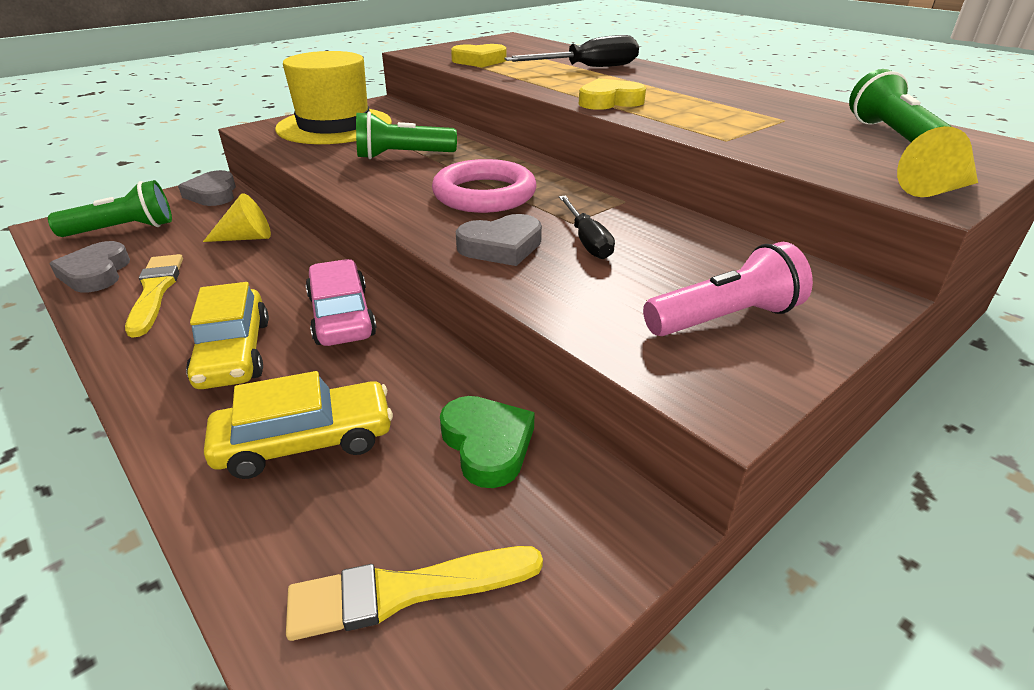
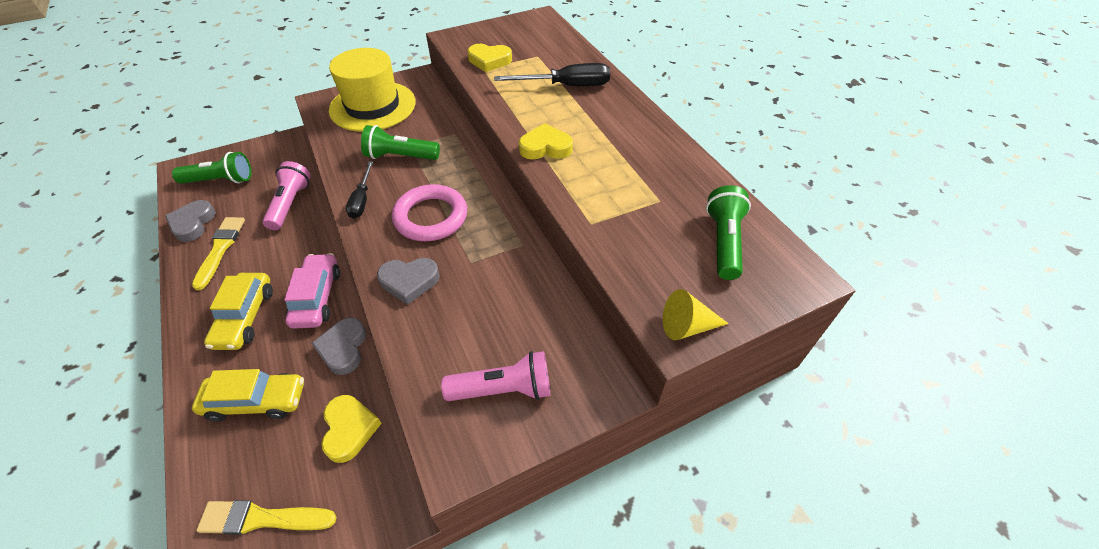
camera: 15 degrees right, 15 degrees up
(213, 194) = (286, 149): grey heart -> grey heart (343, 348)
(246, 238) = (290, 204): yellow cone -> pink flashlight
(487, 444) = (349, 429): green heart -> yellow heart
(587, 241) = (467, 287): black screwdriver -> black screwdriver (362, 200)

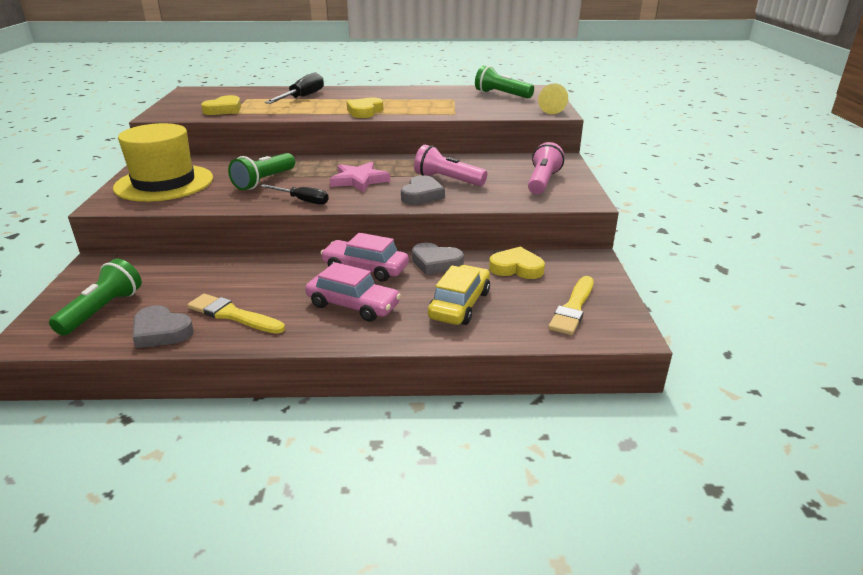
camera: 65 degrees left, 20 degrees down
(245, 317) = (353, 305): yellow car -> pink car
(290, 204) = (213, 271): pink flashlight -> pink flashlight (447, 180)
(431, 217) = (359, 180): pink ring -> pink star

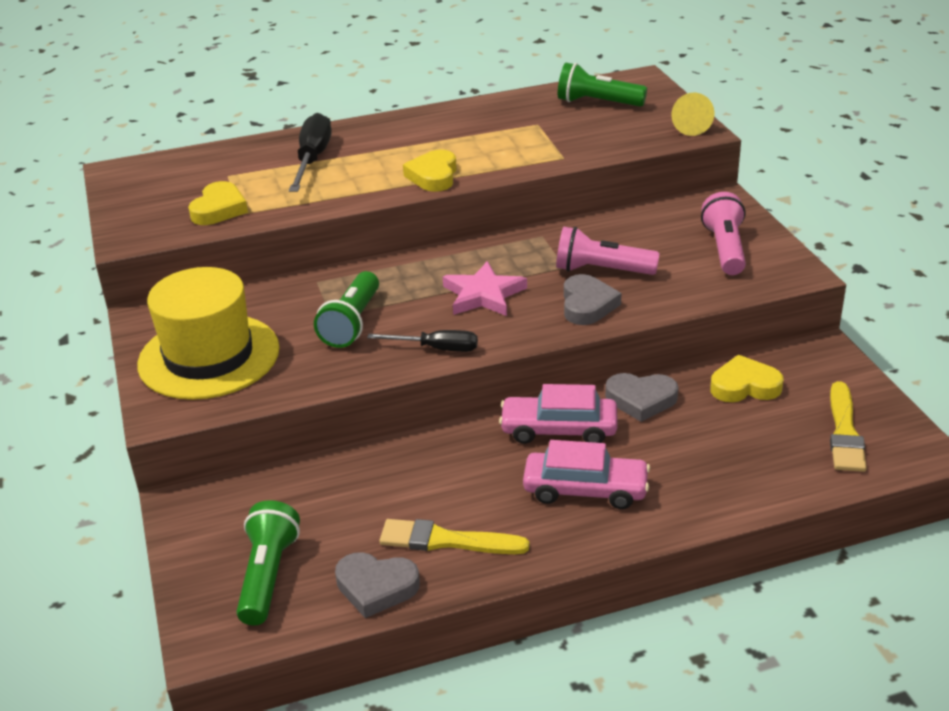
camera: 15 degrees left, 5 degrees up
(459, 305) = (712, 458): yellow car -> none

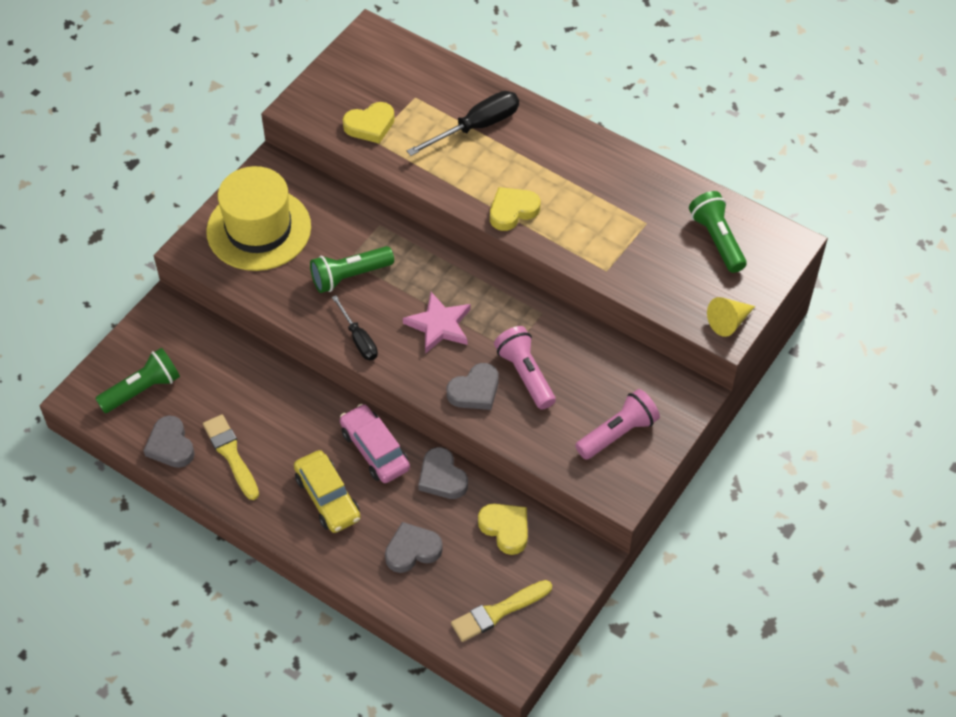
camera: 50 degrees right, 20 degrees up
(585, 489) = (328, 498): pink car -> yellow car
(714, 458) = (412, 550): none -> grey heart

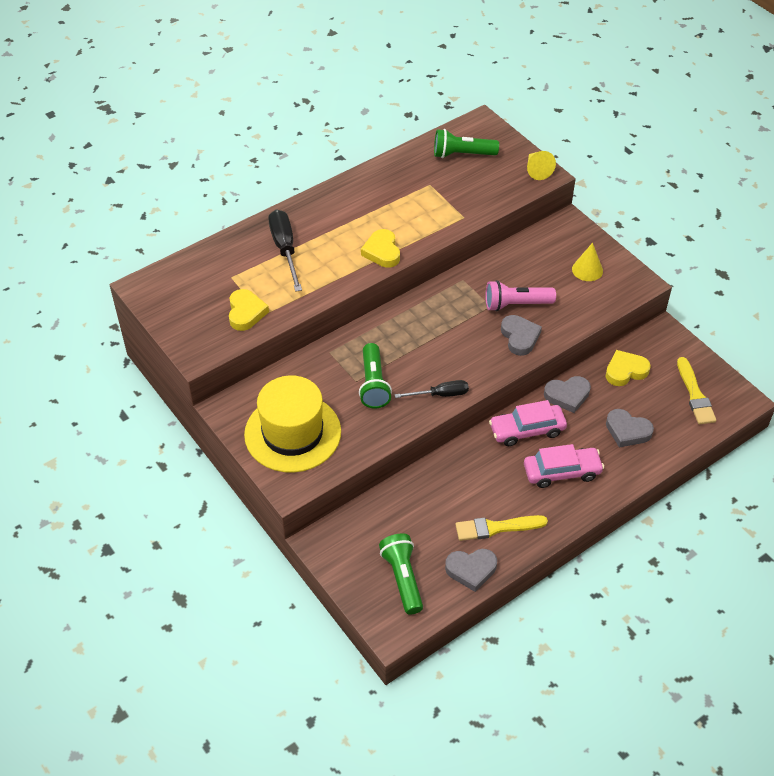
camera: 70 degrees left, 5 degrees down
(328, 498) = (562, 472): yellow car -> pink car
(412, 550) = (627, 431): grey heart -> grey heart turned 60 degrees counterclockwise
(439, 325) = (448, 341): pink star -> none
(617, 433) = (587, 270): pink flashlight -> yellow cone

